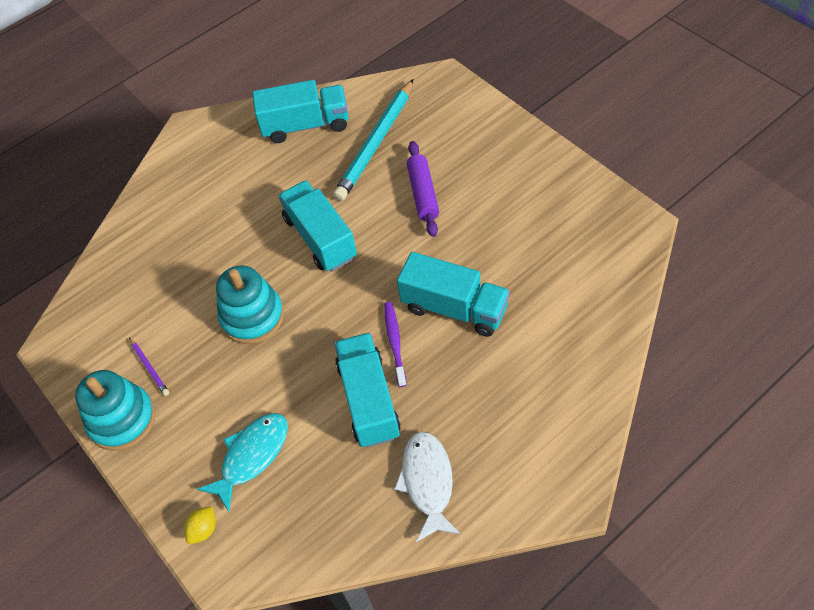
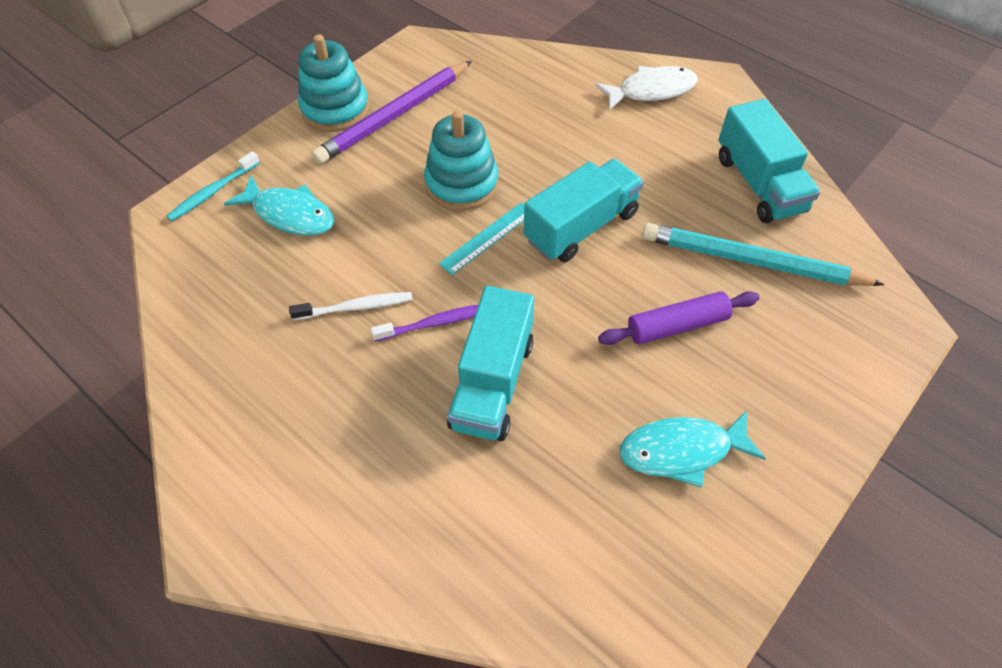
camera: 75 degrees right, 0 degrees up
(149, 368) = (393, 116): purple pencil -> purple pencil, size x2.37
(204, 529) = (213, 192): yellow lemon -> turquoise toothbrush
(316, 302) = (487, 238): none -> turquoise ruler
(369, 400) = (356, 307): turquoise truck -> white toothbrush
(427, 482) = (246, 380): white fish -> white fish (651, 90)
(520, 207) = (681, 451): none -> turquoise fish

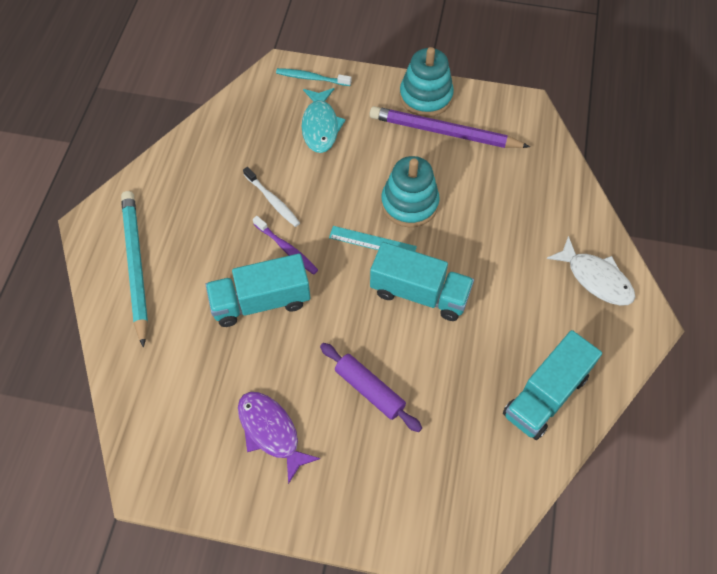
camera: 60 degrees right, 5 degrees up
(681, 451) = (271, 432): turquoise fish -> purple fish
(751, 260) = (461, 417): turquoise pencil -> turquoise pencil (136, 265)

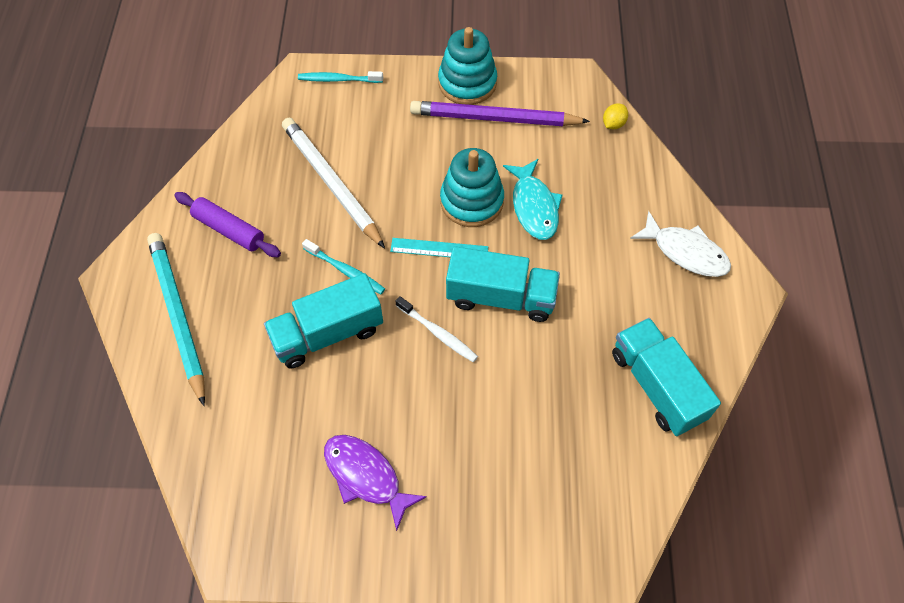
camera: 10 degrees left, 0 degrees up
(272, 201) = (320, 220): white toothbrush -> white toothbrush (438, 333)
(286, 249) = (345, 271): purple toothbrush -> turquoise toothbrush
(289, 169) = (331, 182): none -> white pencil
(320, 126) = (358, 131): turquoise fish -> turquoise fish (534, 206)
(369, 390) = (466, 411): purple rolling pin -> purple rolling pin (229, 230)
(545, 395) = (657, 386): turquoise truck -> turquoise truck turned 120 degrees clockwise
(551, 152) = (613, 124): none -> yellow lemon

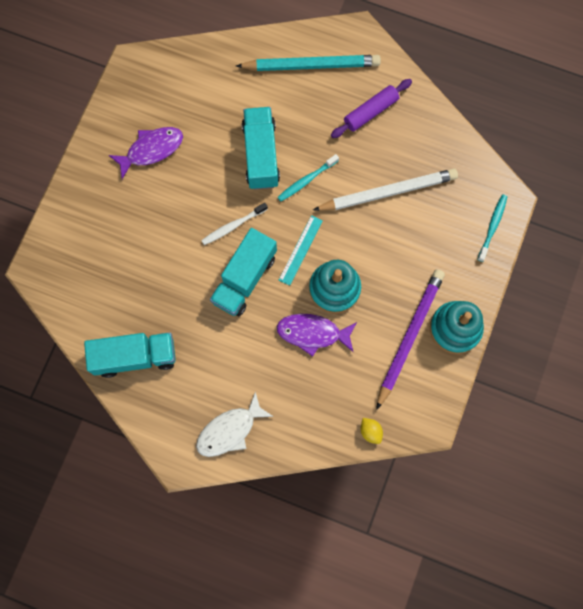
camera: 110 degrees right, 15 degrees up
(534, 206) = (312, 333): turquoise fish -> purple fish

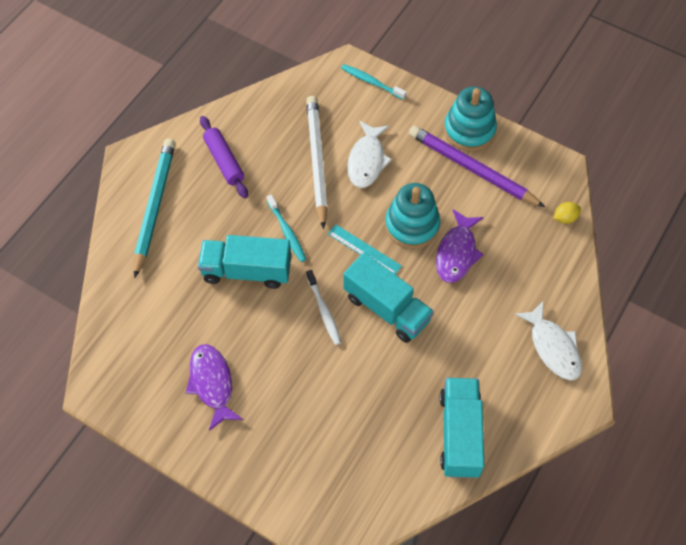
camera: 80 degrees left, 15 degrees down
(398, 237) = (367, 161): none -> white fish

